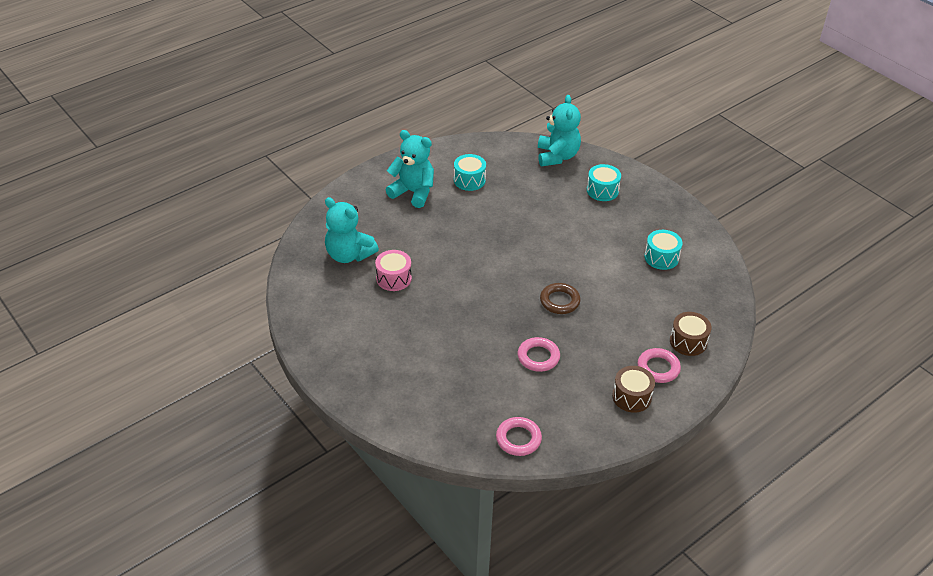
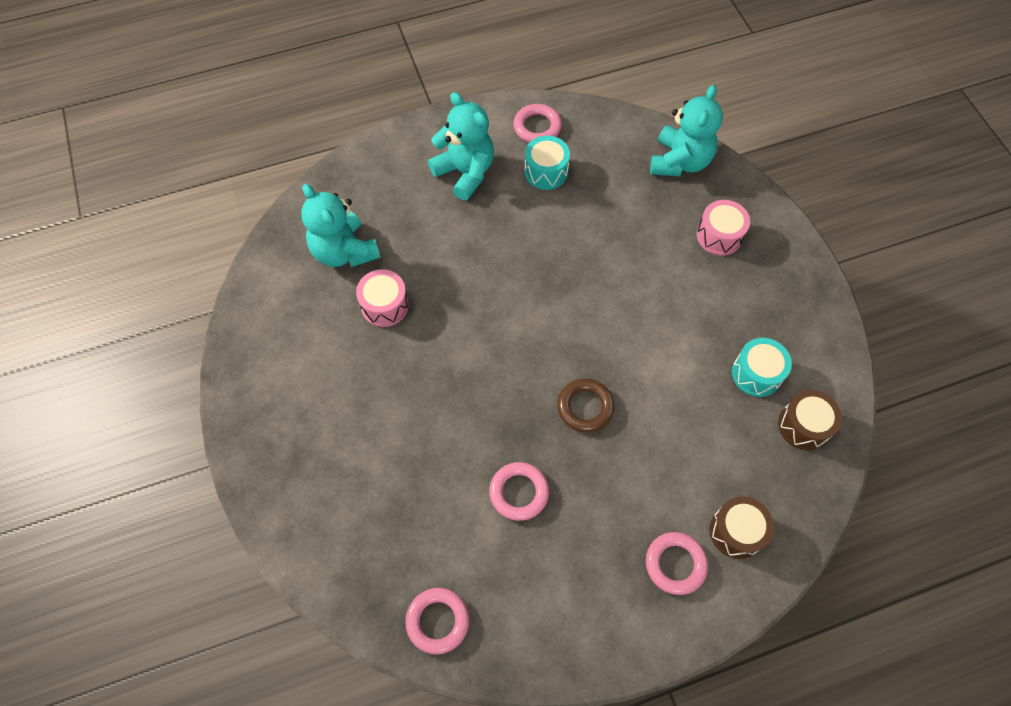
camera: 20 degrees right, 20 degrees up
(451, 157) = (537, 127): none -> pink ring
(602, 190) = (719, 236): turquoise drum -> pink drum
(631, 397) = (618, 601): brown drum -> brown drum (803, 426)

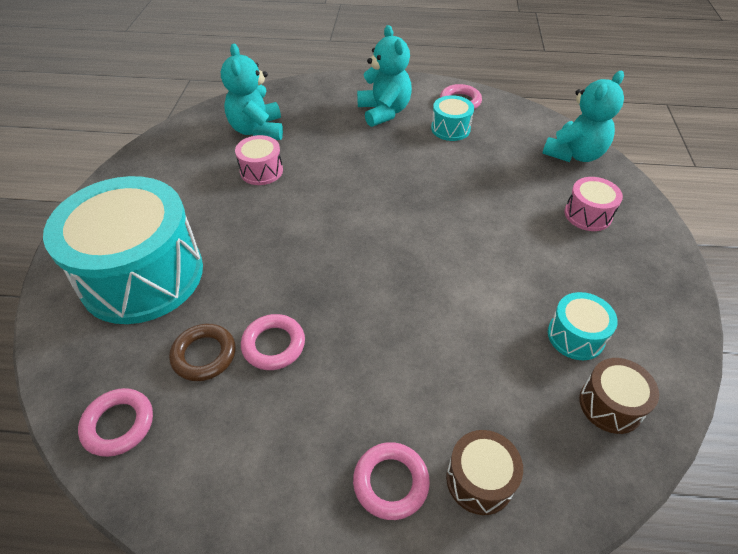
camera: 25 degrees right, 15 degrees down
(351, 477) = (142, 275): none -> turquoise drum
(585, 407) = (381, 300): brown ring -> brown ring (204, 355)

